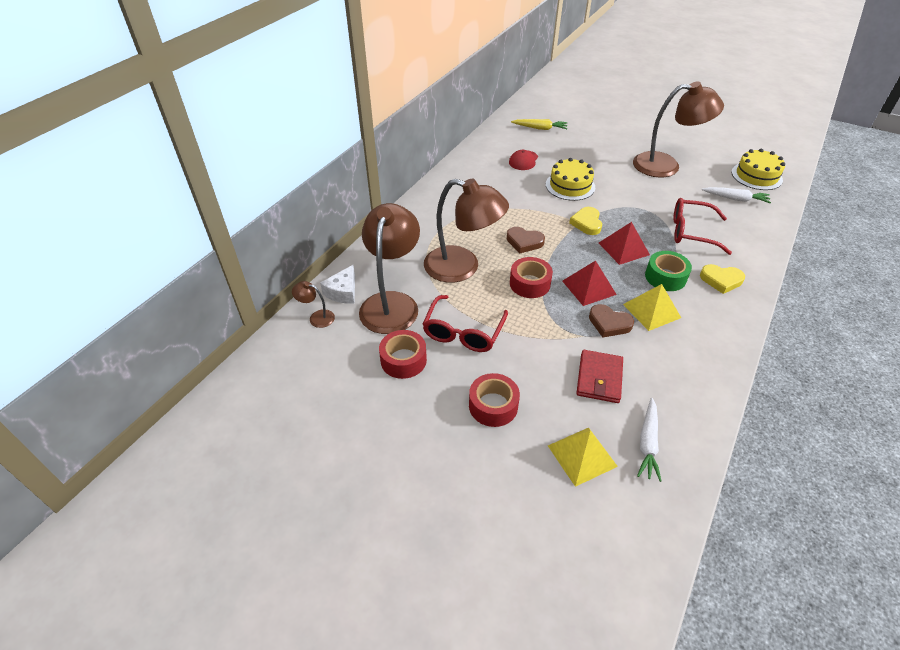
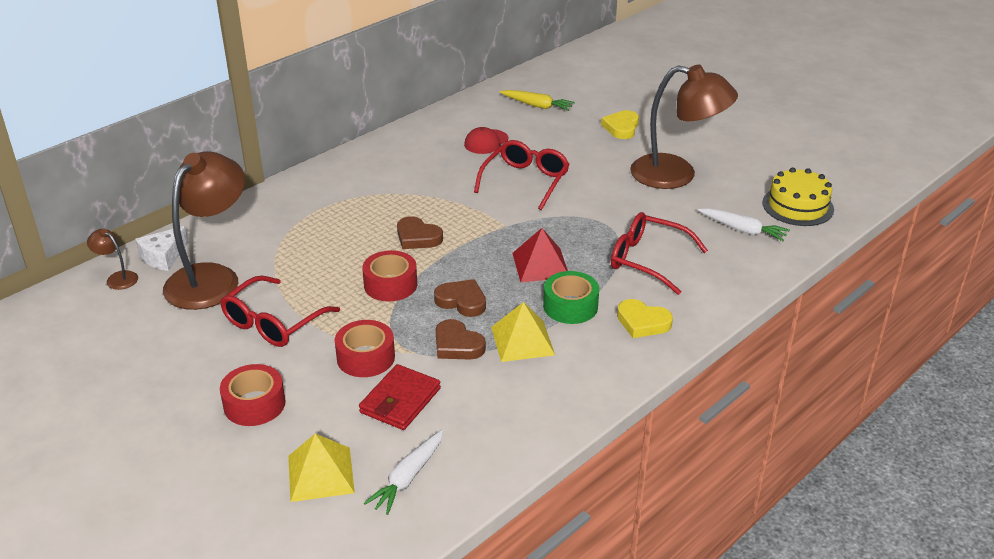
camera: 15 degrees right, 10 degrees down
(403, 360) = (185, 339): red tape -> red tape (365, 357)
(462, 267) = (321, 253): brown lamp -> none
(570, 186) = (525, 181): yellow cake -> red glasses
(587, 223) = (514, 228): yellow heart -> yellow heart (621, 127)
(589, 287) = (462, 301): red pyramid -> brown heart

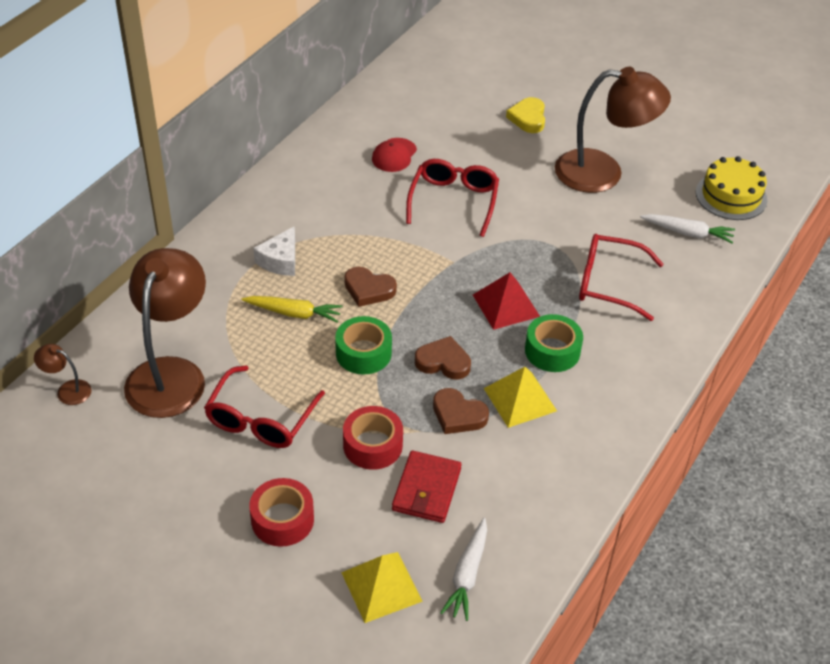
camera: 15 degrees left, 10 degrees up
(163, 257) = (106, 355): white cheese -> white cheese (280, 261)
(390, 284) = (363, 353): red tape -> green tape
(537, 106) = (430, 99): yellow carrot -> yellow carrot (294, 313)
(642, 322) = (627, 359): yellow heart -> none

